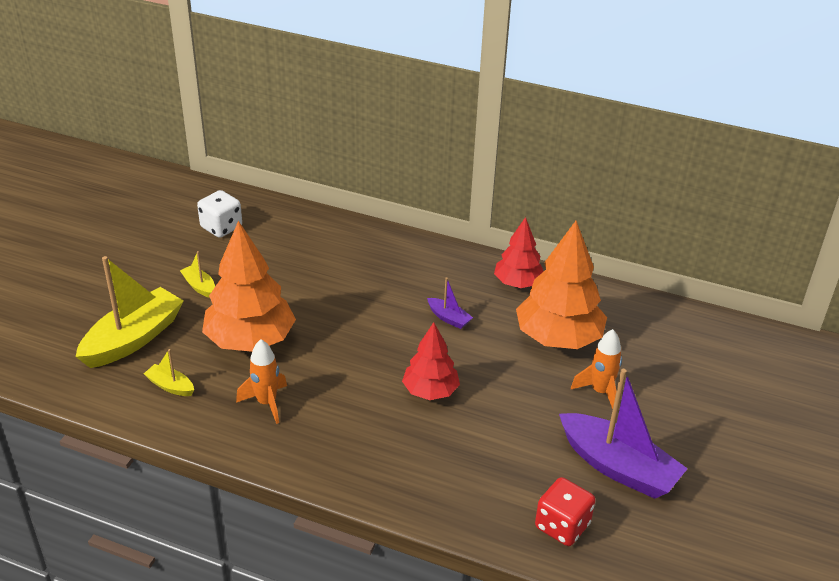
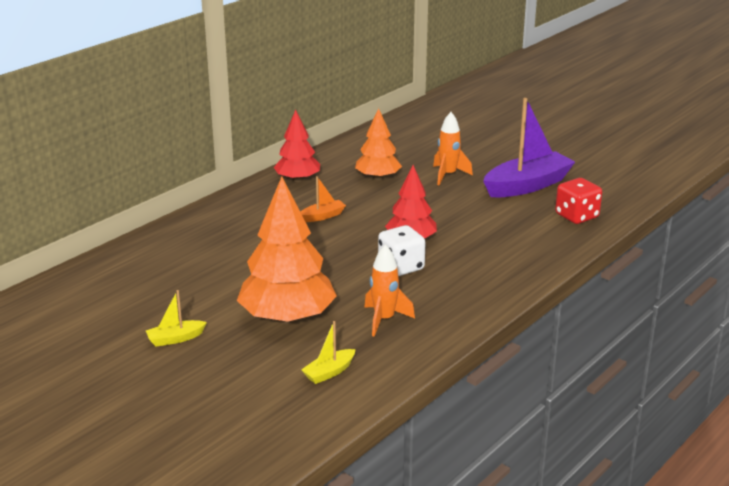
camera: 70 degrees left, 10 degrees down
(133, 339) = (236, 390): yellow boat -> none
(221, 227) = (77, 313): white dice -> white dice (401, 267)
(448, 318) = (322, 216): purple boat -> orange boat
(558, 338) = (378, 178): orange tree -> orange tree, size x0.60

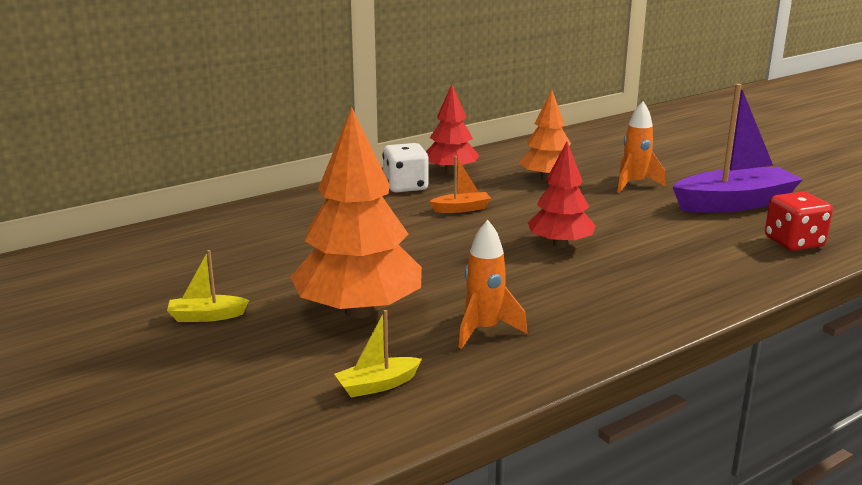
camera: 15 degrees right, 5 degrees down
(401, 267) = (534, 272): white dice -> white dice (405, 187)

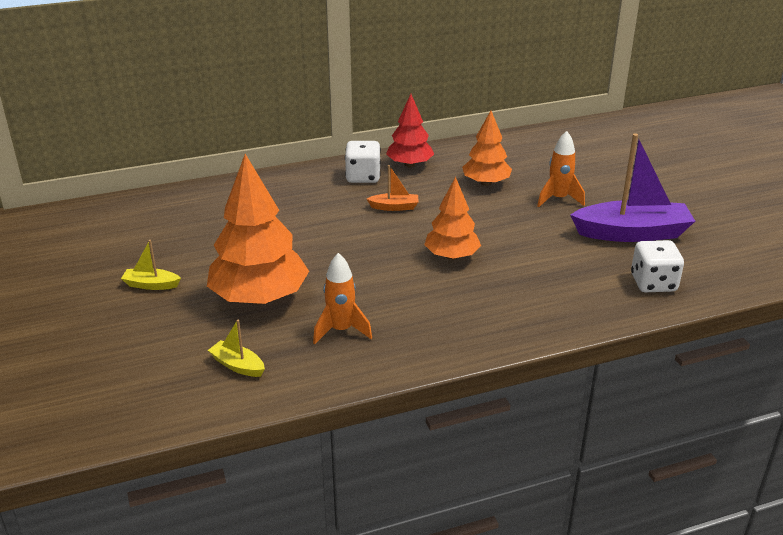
camera: 15 degrees right, 10 degrees up
(377, 385) = (238, 365): yellow boat -> yellow boat turned 45 degrees clockwise
(560, 244) = (452, 256): red tree -> orange tree
(794, 242) = (653, 283): red dice -> white dice

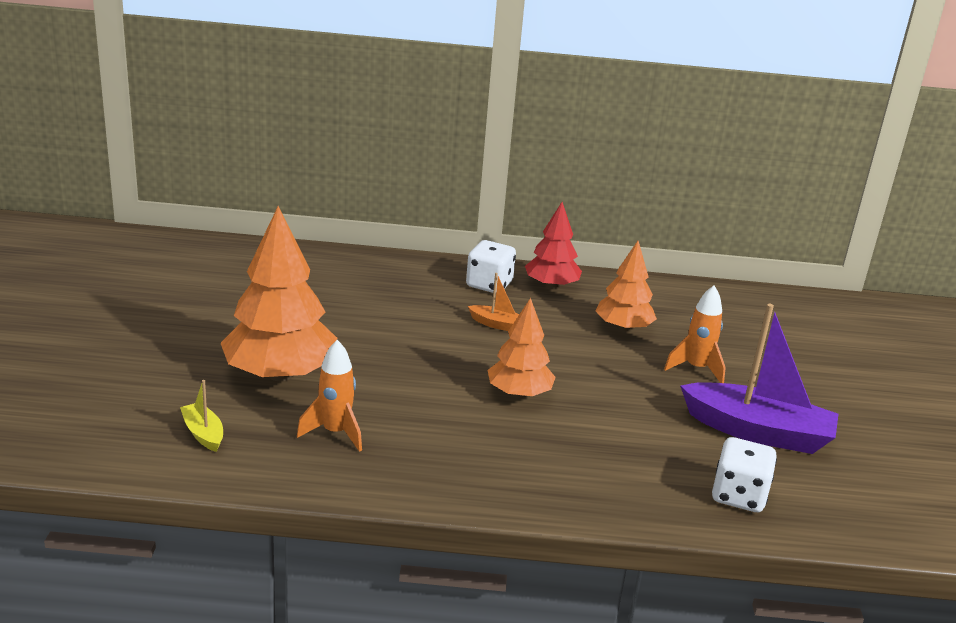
camera: 20 degrees right, 5 degrees down
(151, 285) = (187, 330): yellow boat -> none

